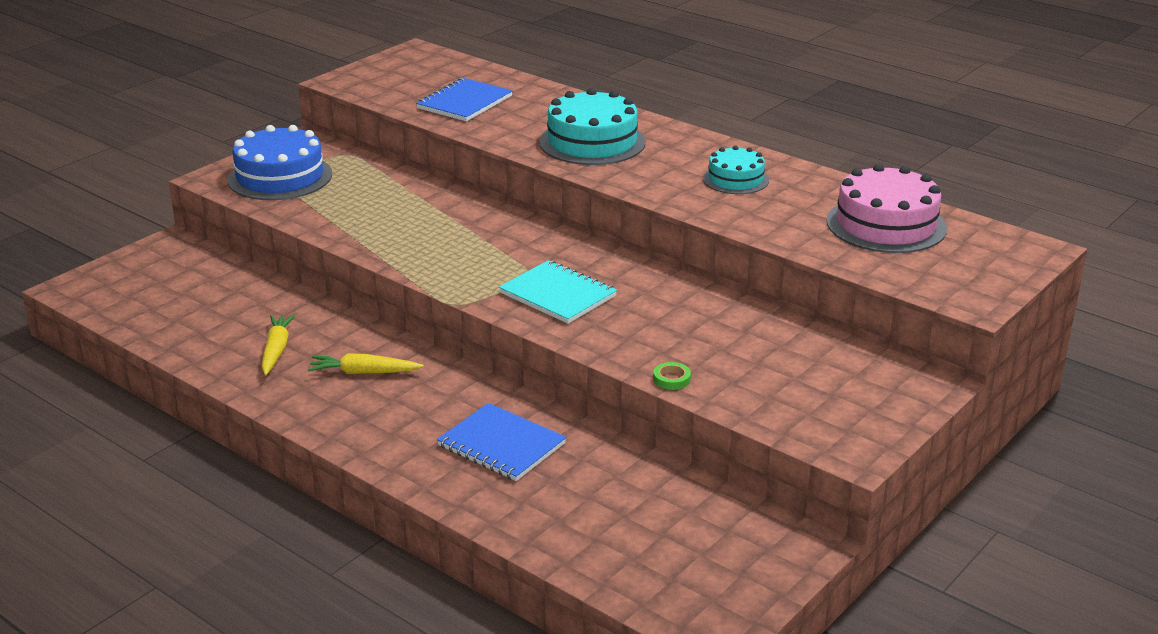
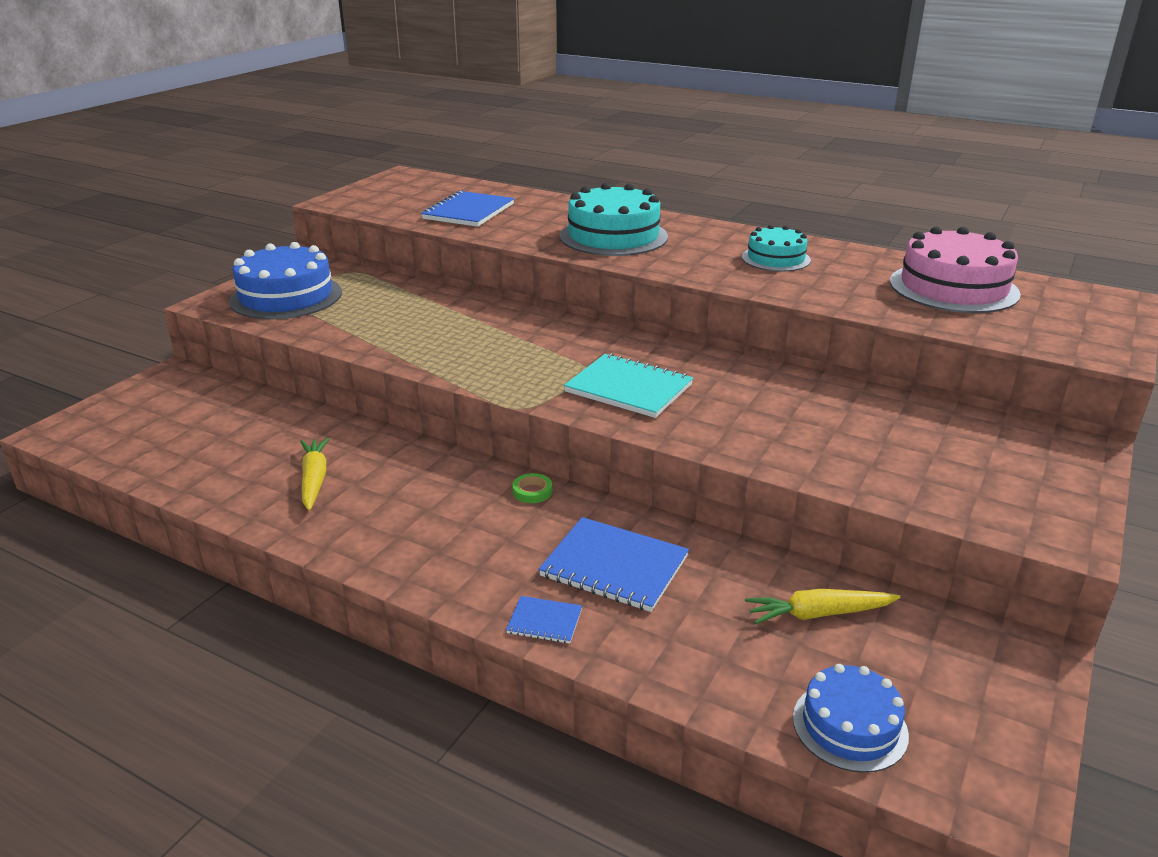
camera: 10 degrees left, 0 degrees up
(364, 372) = (424, 495): yellow carrot -> yellow carrot (819, 614)
(429, 479) = (544, 621): none -> blue notebook
(631, 574) = (850, 726): none -> blue cake
(671, 379) = (802, 469): green tape -> green tape (532, 491)

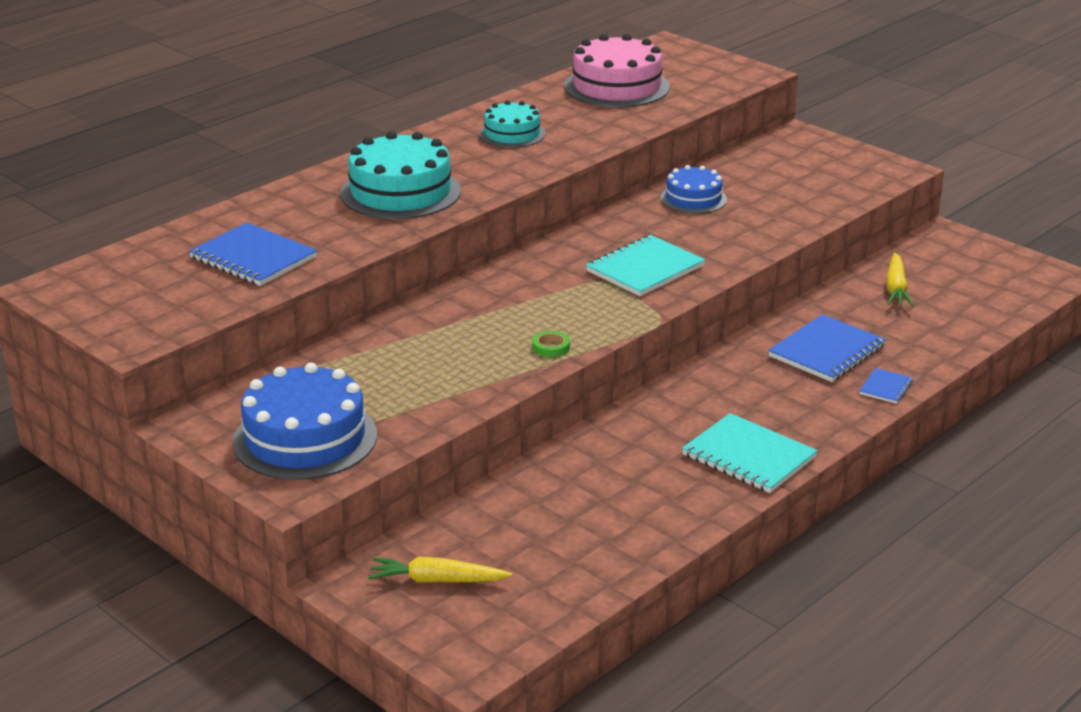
camera: 75 degrees left, 0 degrees up
(314, 480) = (651, 483): yellow carrot -> yellow carrot (437, 580)
(368, 531) = (749, 456): none -> turquoise notebook
(532, 491) = (711, 372): green tape -> green tape (551, 347)
(850, 726) = (998, 302): blue cake -> blue cake (693, 199)

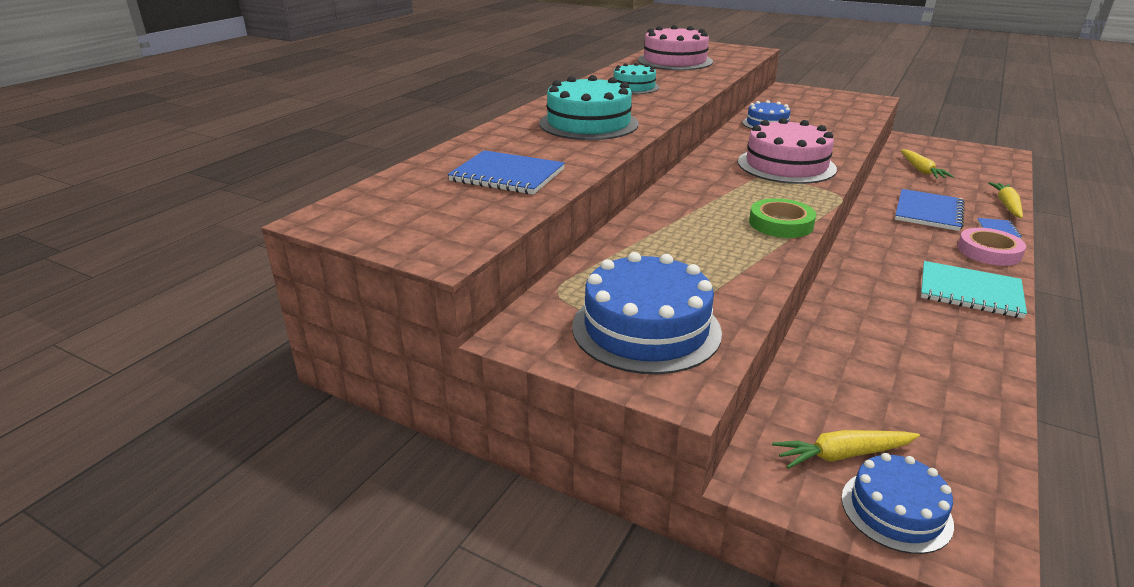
camera: 15 degrees left, 0 degrees up
(438, 626) = (896, 510): none -> blue cake
(551, 347) = (781, 224): green tape -> green tape, size x1.92
(645, 269) = (786, 165): turquoise notebook -> pink cake
(835, 413) = (989, 251): none -> pink tape
(944, 356) = (1006, 205): none -> yellow carrot

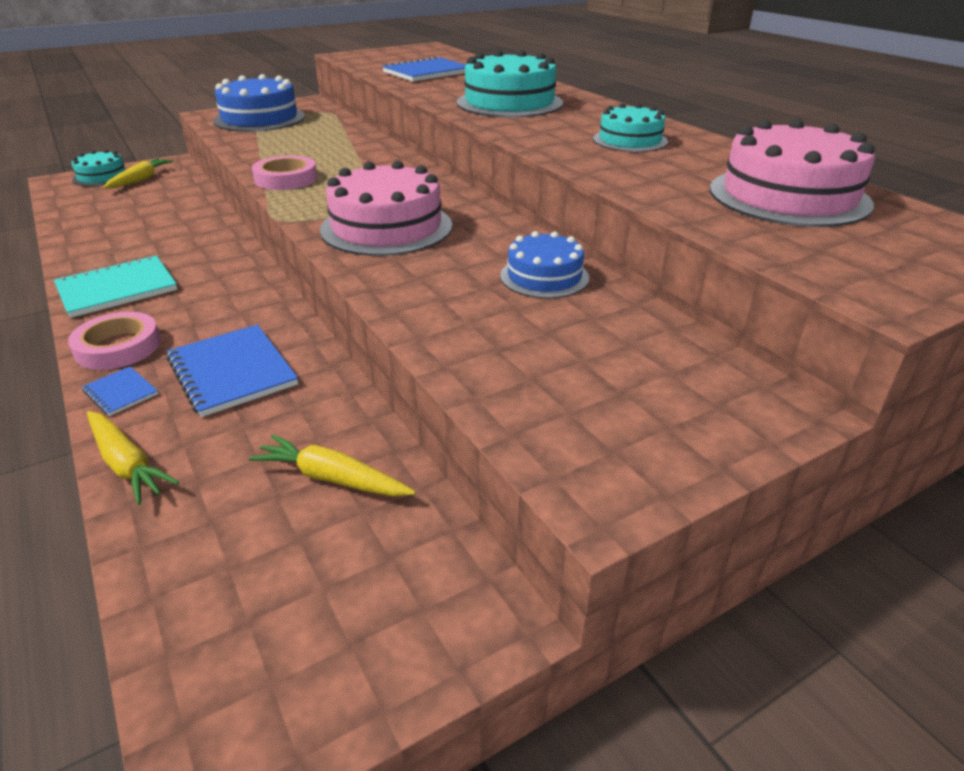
camera: 120 degrees right, 5 degrees up
(781, 224) = (286, 179): green tape -> pink tape
(896, 510) = (102, 177): blue cake -> turquoise cake

